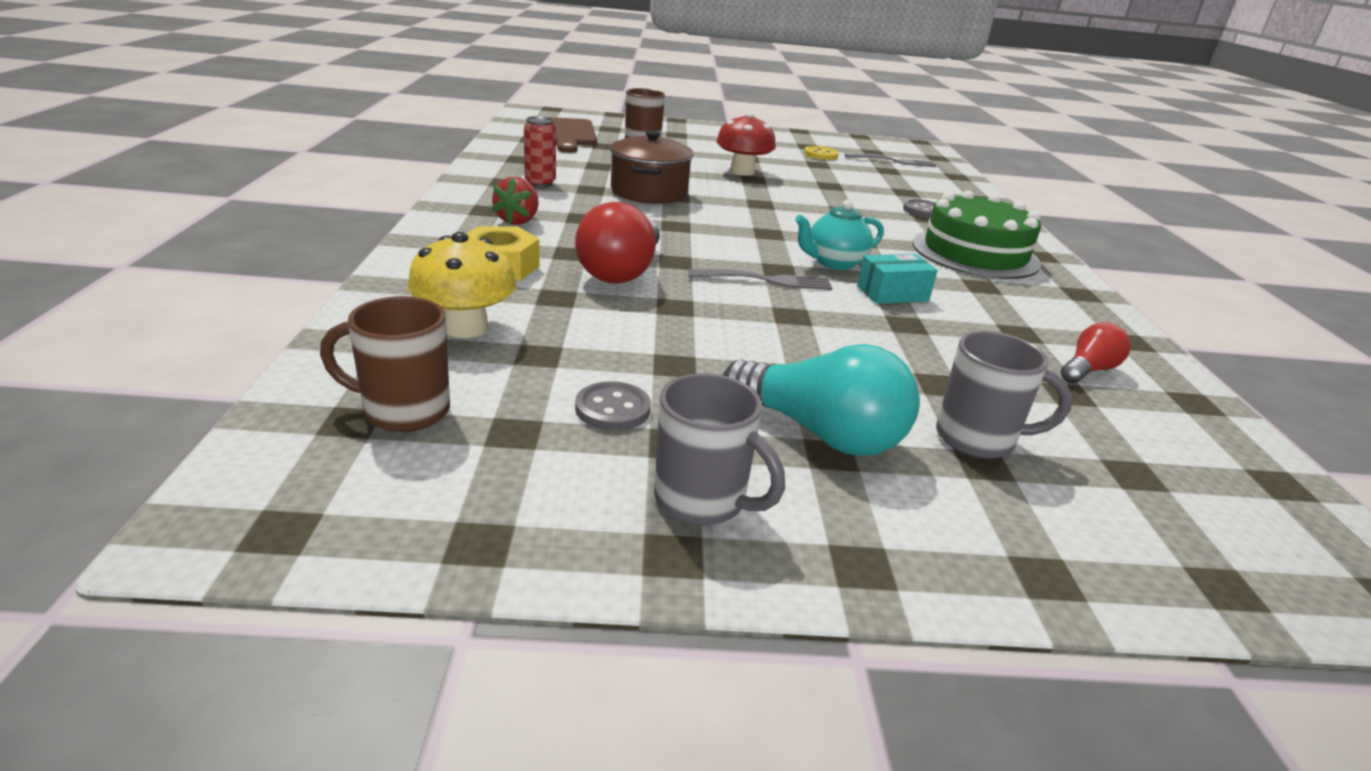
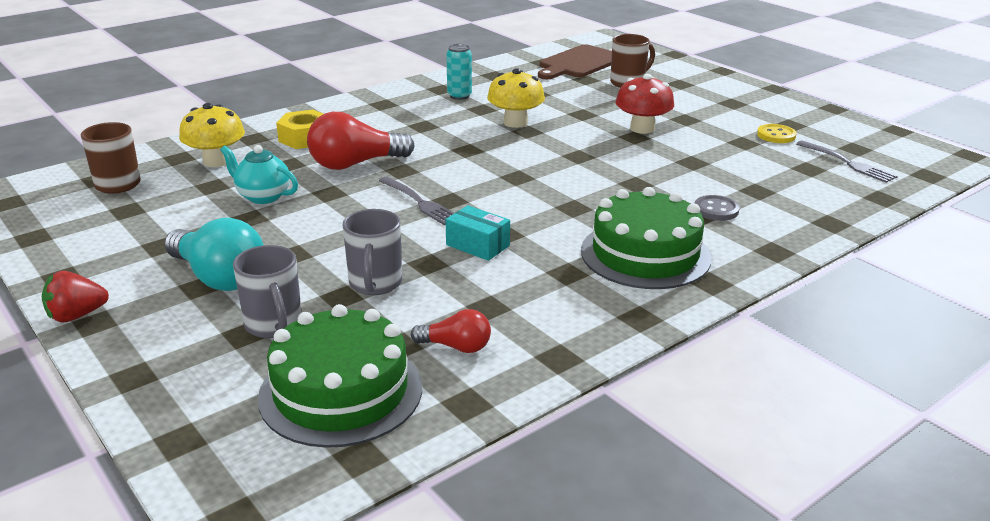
camera: 55 degrees right, 0 degrees up
(518, 221) = (381, 116): red strawberry -> red strawberry (76, 315)
(540, 183) = (459, 96): red can -> turquoise can
(612, 409) = (176, 221): grey button -> none
(649, 192) = (515, 122): brown pot -> yellow mushroom
(703, 501) = (111, 269): grey mug -> grey mug (375, 284)
(820, 433) = (219, 277): turquoise light bulb -> turquoise light bulb turned 45 degrees counterclockwise
(834, 263) = (500, 212): turquoise teapot -> turquoise teapot (263, 196)
(1150, 451) = (341, 391): none -> green cake

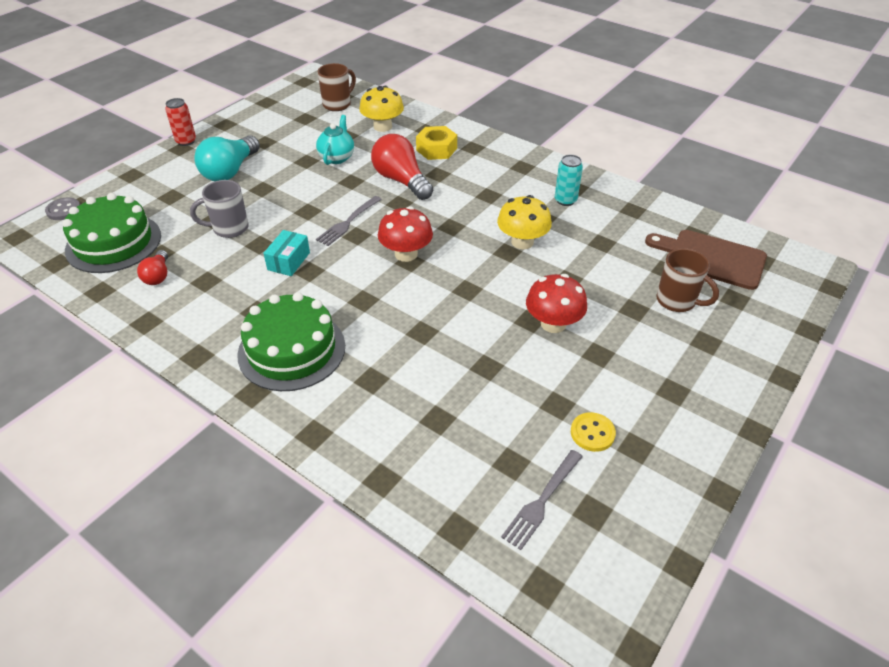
camera: 75 degrees right, 15 degrees up
(76, 315) = (186, 141): red strawberry -> red can
(274, 325) = (179, 204): grey mug -> none
(503, 177) = (406, 254): none -> red mushroom
(716, 210) = (385, 389): grey button -> grey button (63, 210)

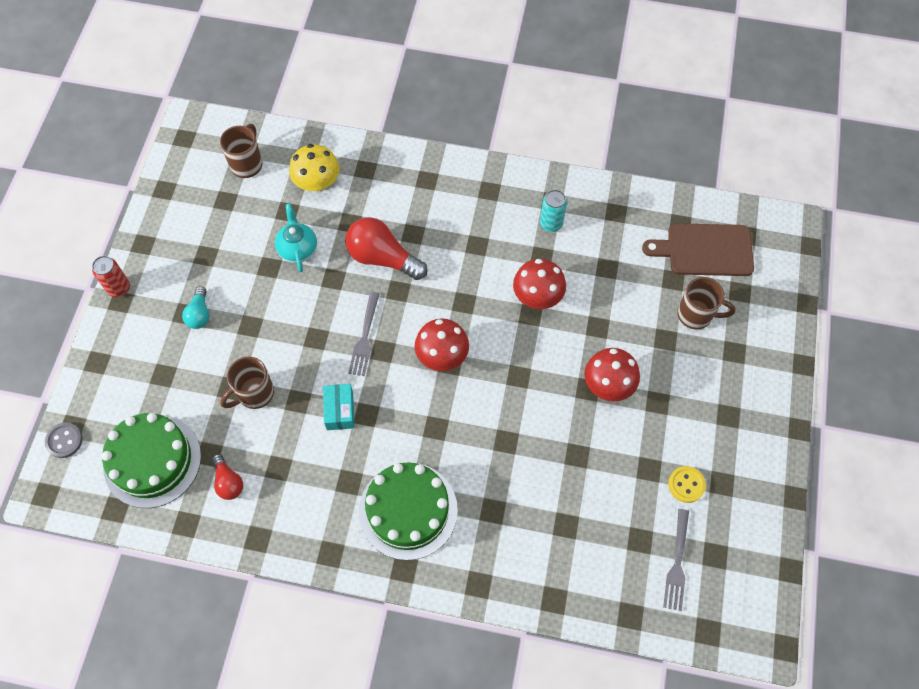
camera: 25 degrees left, 20 degrees up
(229, 228) = (254, 394): grey mug -> brown mug
(230, 171) = (199, 314): turquoise light bulb -> turquoise light bulb, size x0.55
(436, 149) = (392, 197): yellow nut -> none
(522, 242) = (537, 296): yellow mushroom -> red mushroom

